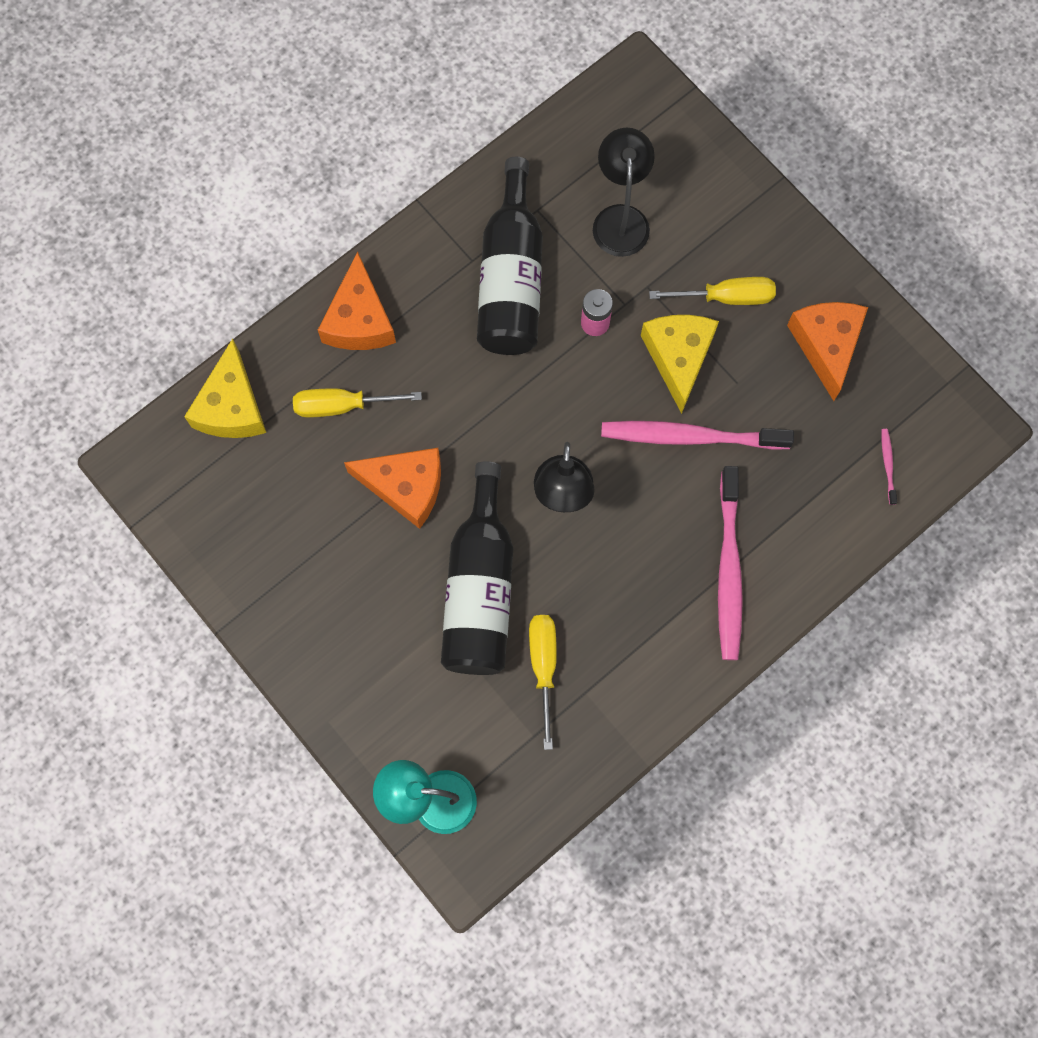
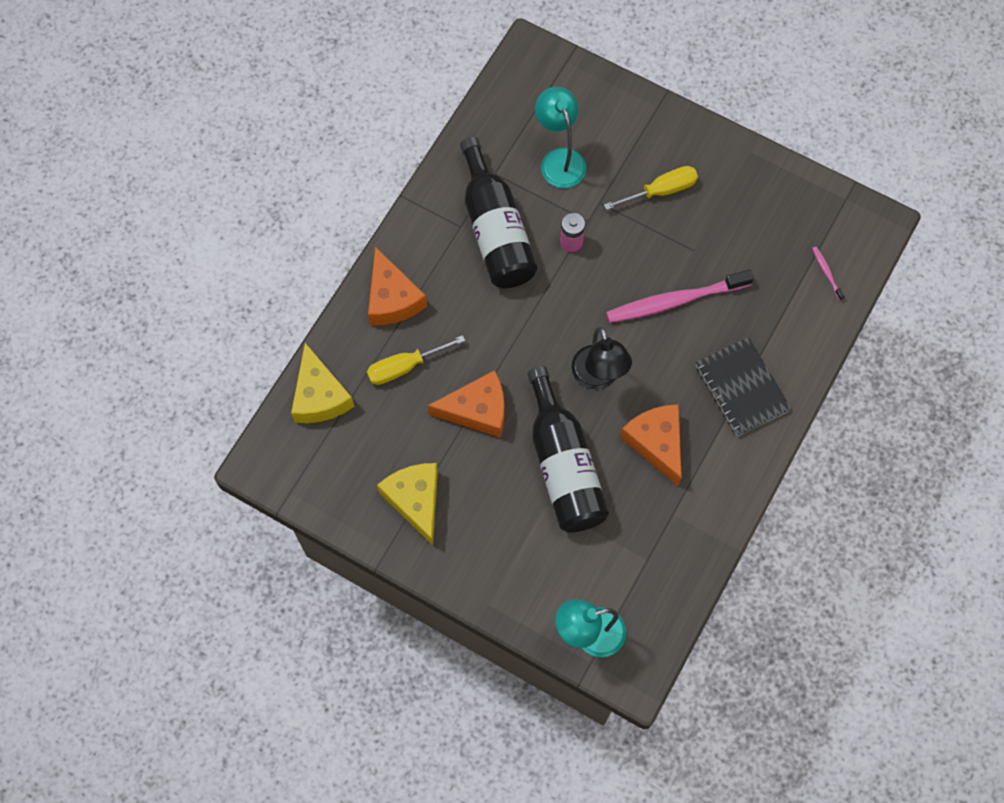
camera: 20 degrees left, 5 degrees down
(543, 667) = (634, 506): yellow screwdriver -> none
(620, 218) = (559, 159): black lamp -> turquoise lamp
(678, 358) = (643, 246): yellow cheese -> yellow cheese (415, 500)
(728, 570) = (742, 388): pink toothbrush -> black notebook
(826, 345) = (748, 201): orange cheese -> orange cheese (656, 443)

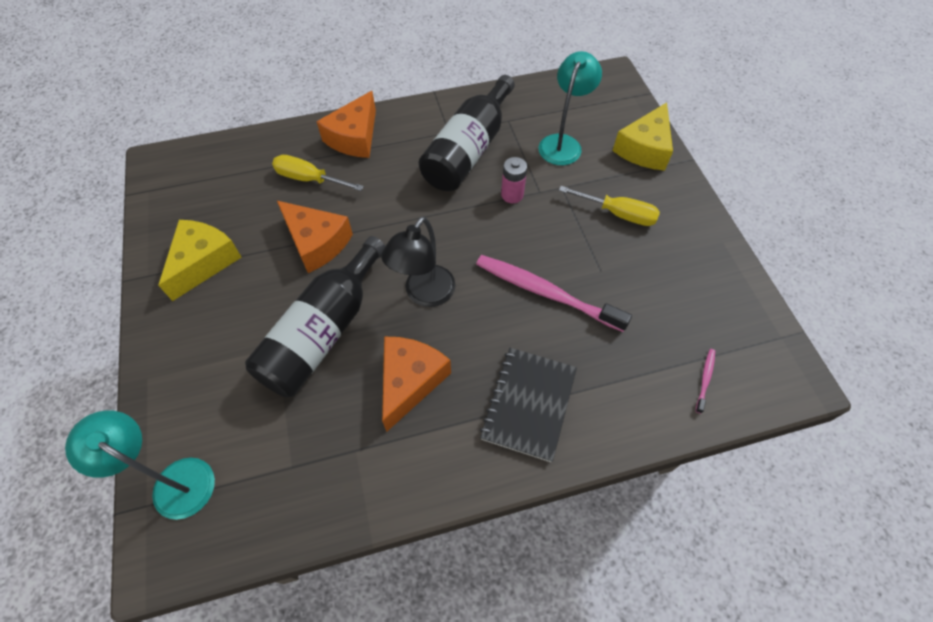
camera: 45 degrees right, 10 degrees down
(320, 396) = (241, 154): yellow cheese -> yellow cheese (644, 148)

